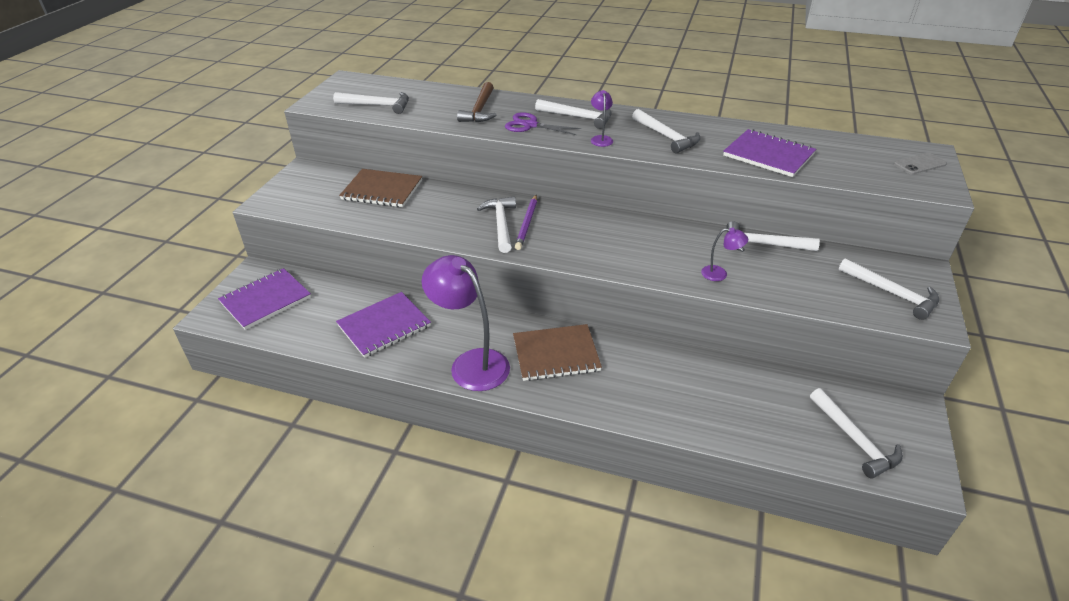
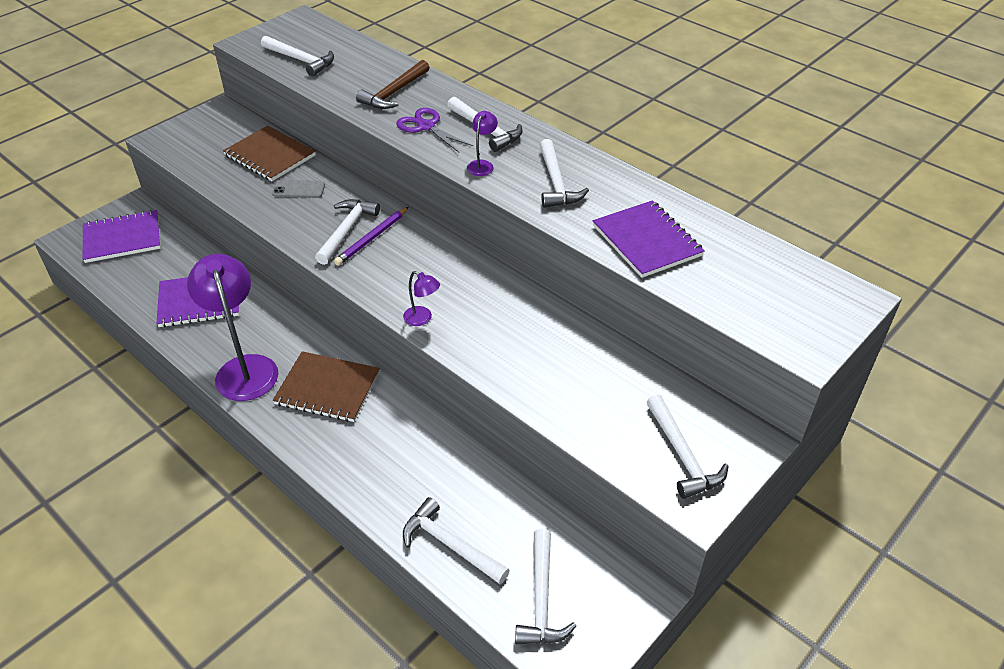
camera: 25 degrees right, 5 degrees up
(720, 274) = (513, 363): purple lamp -> purple lamp (422, 319)
(763, 244) = (596, 345): white hammer -> white hammer (450, 545)
(919, 164) = (821, 310): grey phone -> grey phone (299, 189)

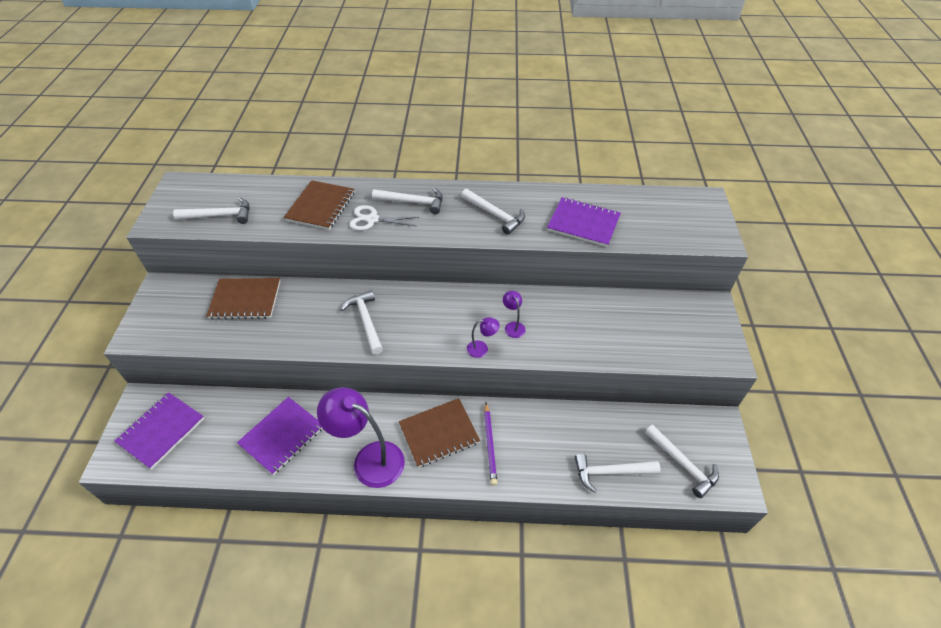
camera: 40 degrees left, 5 degrees up
(299, 189) = (297, 312): grey phone -> none
(372, 238) = (389, 316): purple pencil -> purple pencil (490, 444)
(394, 93) = (321, 206): brown hammer -> brown notebook
(426, 126) = (372, 219): purple scissors -> white scissors
(482, 165) = (439, 227): purple lamp -> purple lamp (513, 326)
(682, 455) = (694, 335): white hammer -> none

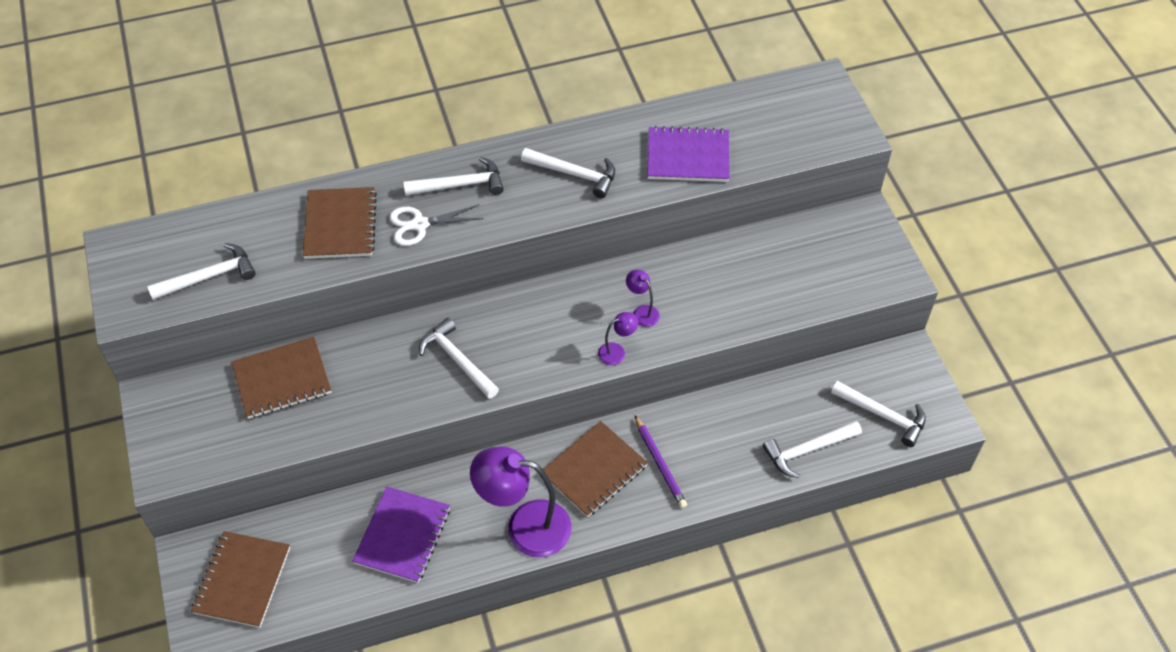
camera: 20 degrees left, 5 degrees up
(161, 431) = (242, 580): purple notebook -> brown notebook

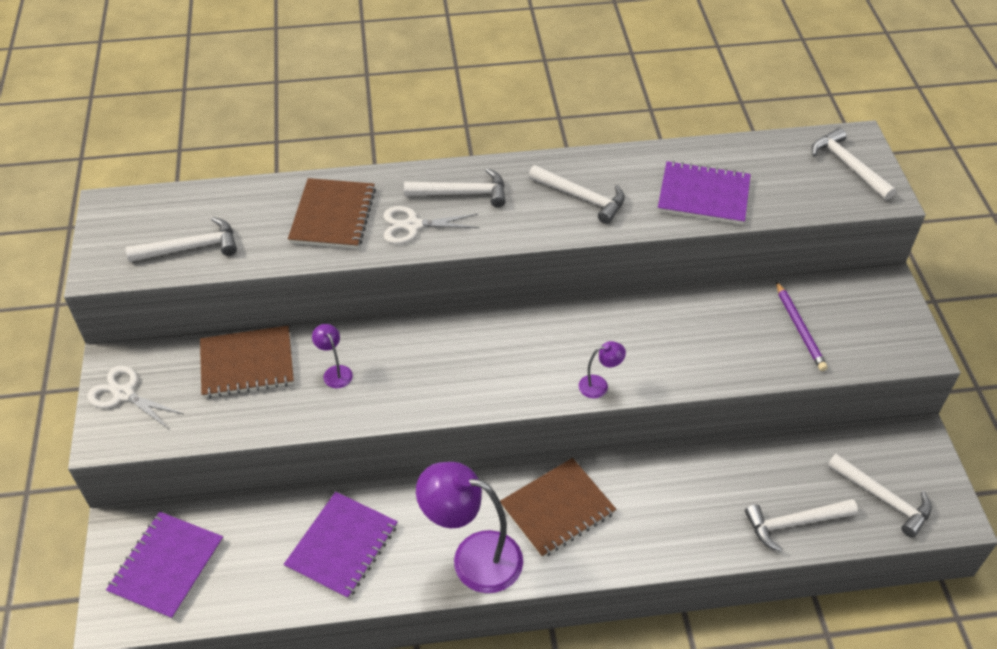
camera: 10 degrees right, 5 degrees down
(170, 426) = (124, 394): none -> white scissors
(242, 580) = (167, 566): brown notebook -> purple notebook
(457, 360) = (430, 370): white hammer -> white hammer (848, 166)
(642, 312) = (632, 349): purple lamp -> purple lamp (335, 372)
(660, 464) = (629, 513): purple pencil -> purple pencil (799, 328)

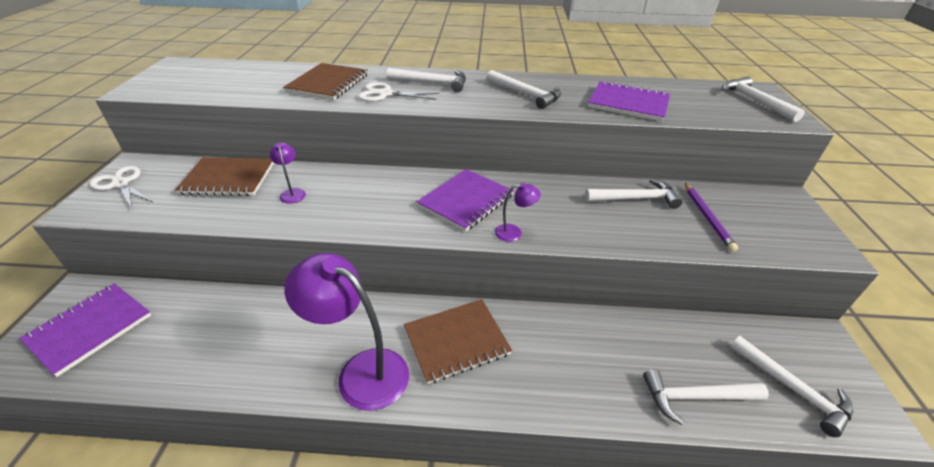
camera: 10 degrees right, 10 degrees down
(190, 247) = (211, 87): white hammer -> white hammer (635, 199)
(342, 546) = (248, 339): purple notebook -> purple notebook (466, 201)

